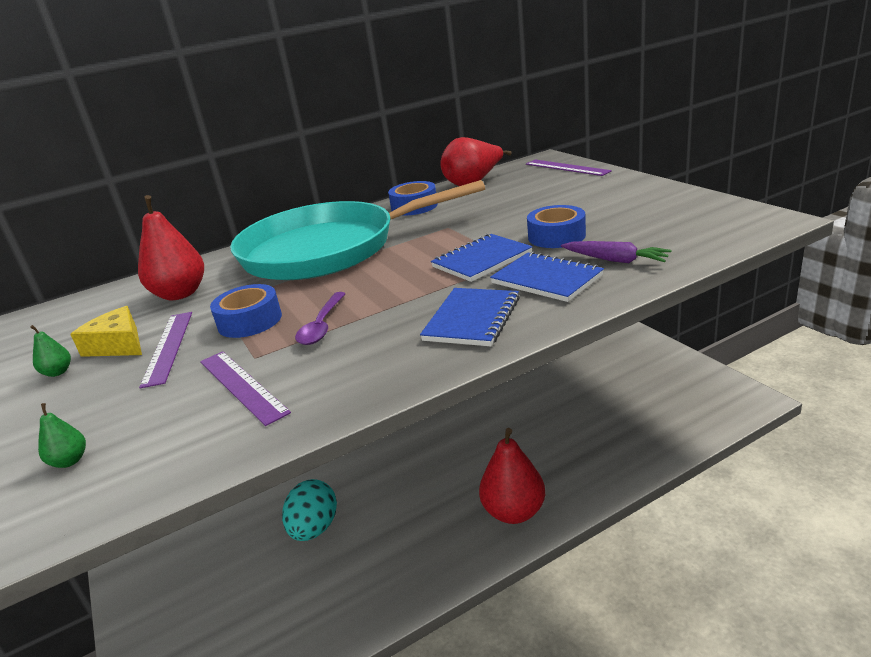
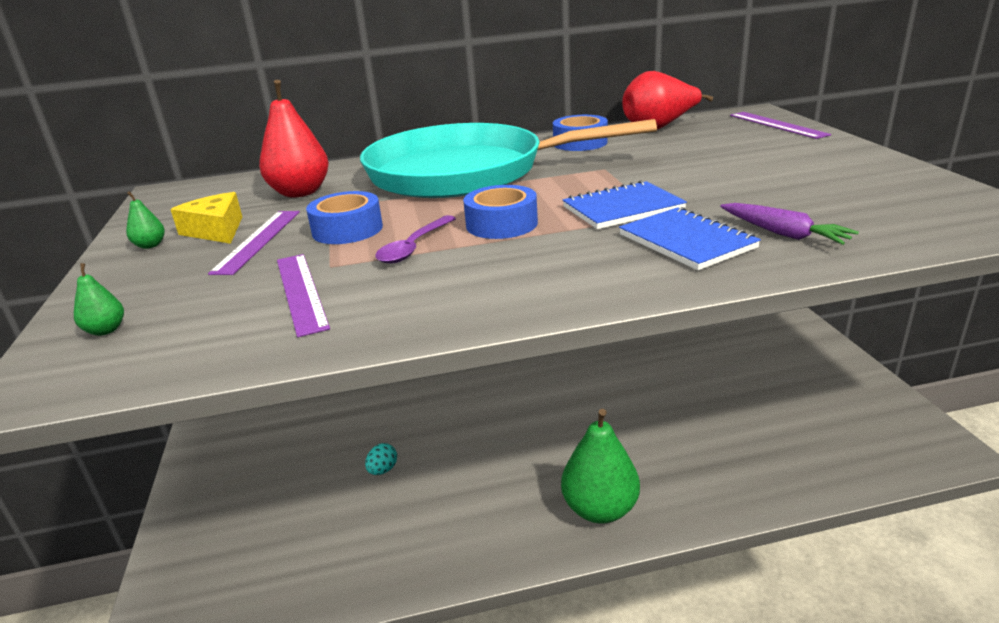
camera: 15 degrees right, 0 degrees up
(314, 528) = (383, 470): turquoise egg -> turquoise egg, size x0.50
(472, 319) = (576, 269): blue notebook -> none
(514, 512) = (600, 509): red pear -> green pear
(556, 236) = (724, 196): blue tape -> blue tape (501, 224)

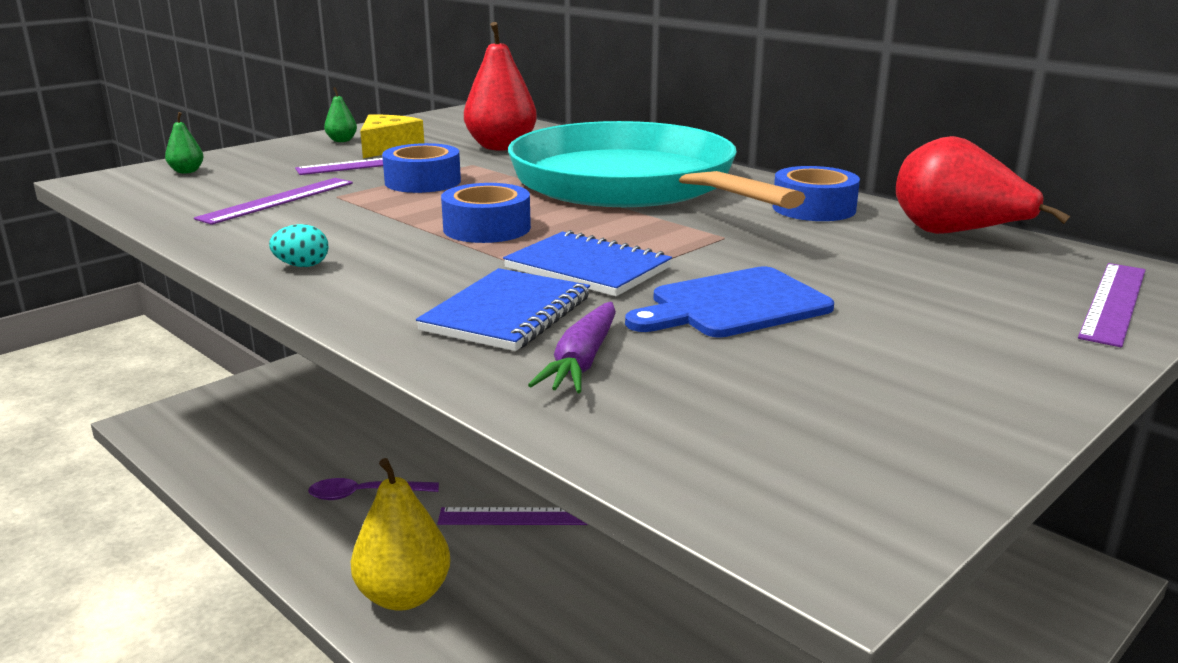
camera: 55 degrees right, 5 degrees down
(383, 470) = (383, 443): turquoise egg -> turquoise egg (302, 266)
(414, 247) = (398, 211): purple spoon -> purple spoon (365, 494)
(549, 427) = (524, 517): none -> purple ruler
(600, 509) = (404, 595): green pear -> yellow pear
(721, 186) = (733, 305): none -> blue cutting board

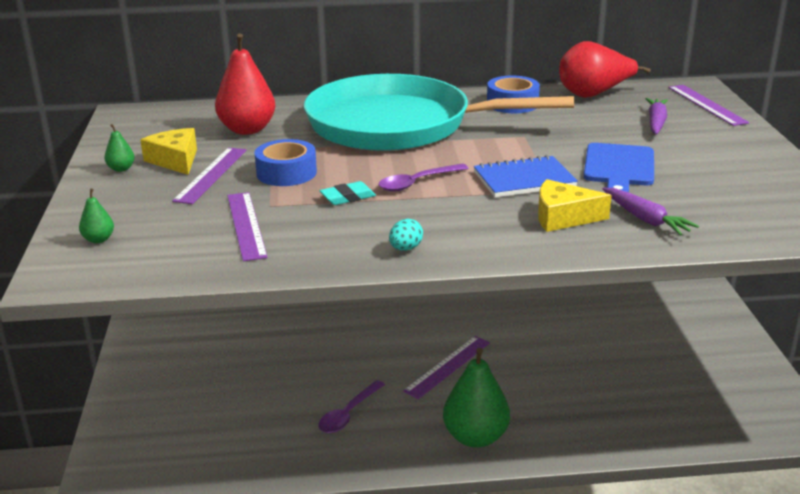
camera: 50 degrees left, 5 degrees up
(400, 214) = (348, 197): none -> turquoise eraser
(404, 595) = (475, 437): yellow pear -> green pear
(487, 228) = (417, 183): blue tape -> purple spoon
(507, 314) = (563, 217): blue notebook -> yellow cheese
(951, 288) = (656, 122): none -> purple carrot

